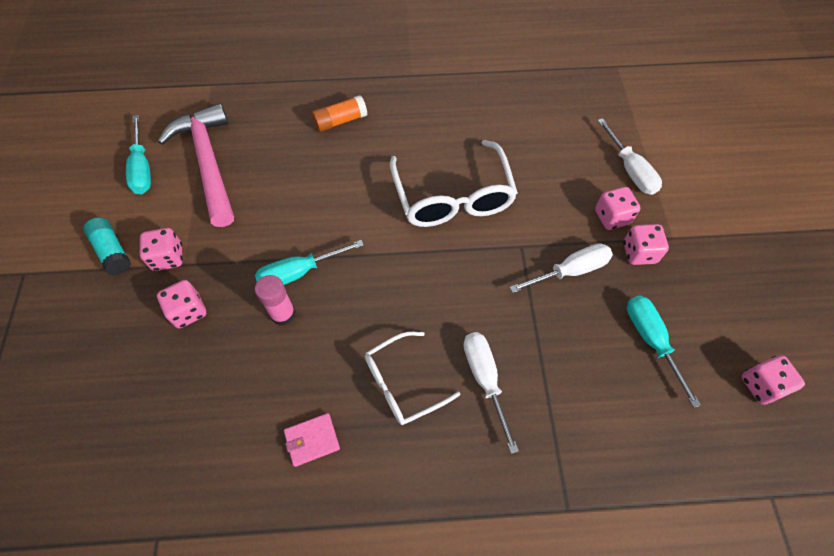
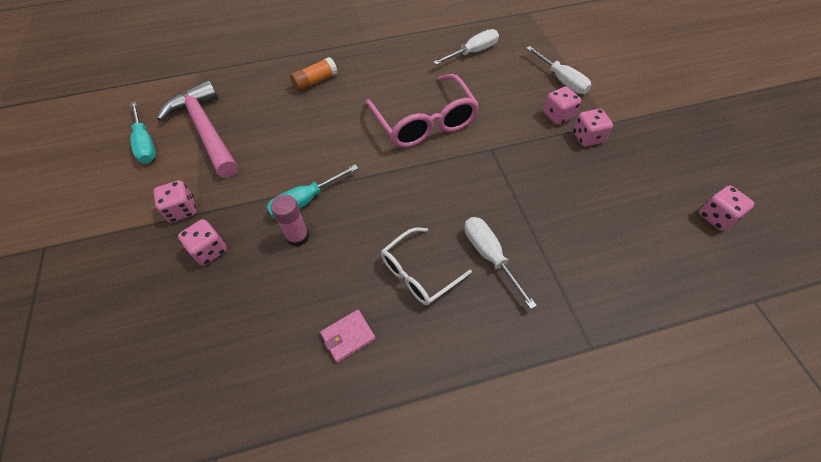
camera: 10 degrees left, 5 degrees down
(112, 251) = (128, 214): turquoise glue stick -> none
(453, 197) = (424, 122): white glasses -> pink glasses
(570, 271) = (536, 160): white screwdriver -> white screwdriver (473, 52)
(651, 341) = (618, 200): turquoise screwdriver -> none

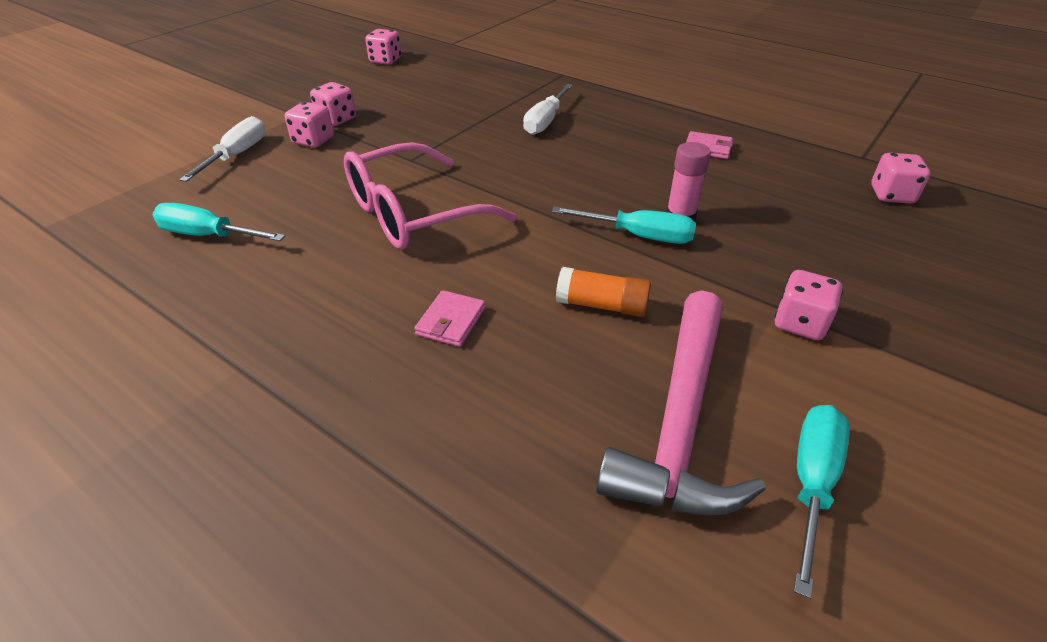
camera: 130 degrees left, 15 degrees down
(209, 250) = (789, 262): pink dice -> pink dice (891, 195)
(315, 82) = (423, 363): orange glue stick -> orange glue stick (601, 305)
(328, 98) = (451, 321): none -> pink wallet
(418, 273) = (609, 142): white glasses -> none
(424, 122) = (412, 214): pink glasses -> pink glasses turned 150 degrees counterclockwise
(473, 52) = (209, 236): white screwdriver -> turquoise screwdriver

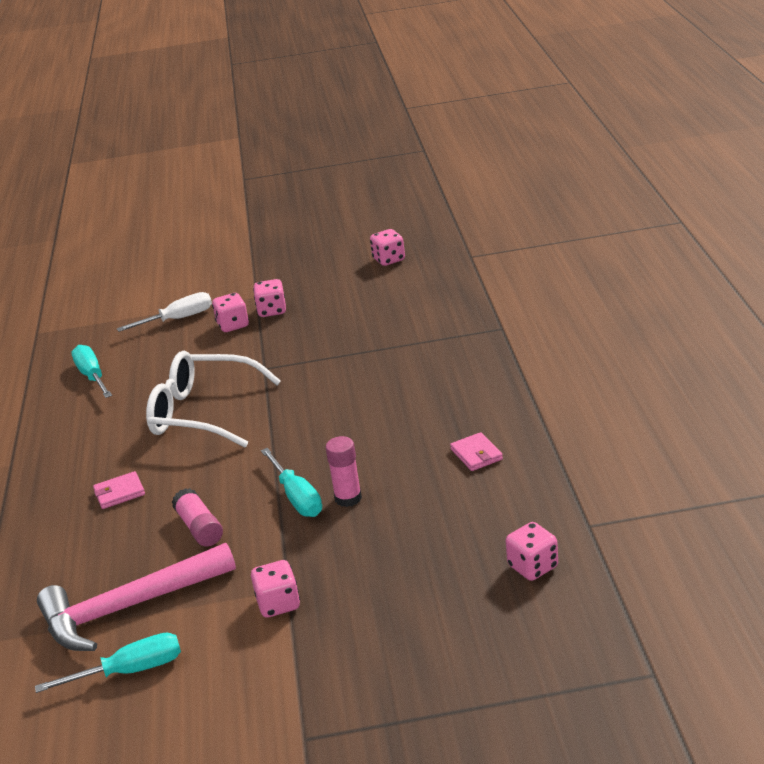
camera: 50 degrees right, 10 degrees down
(412, 214) = (202, 412): pink glasses -> white glasses
(545, 121) = (403, 373): white screwdriver -> none
(601, 305) = (199, 528): orange glue stick -> pink glue stick

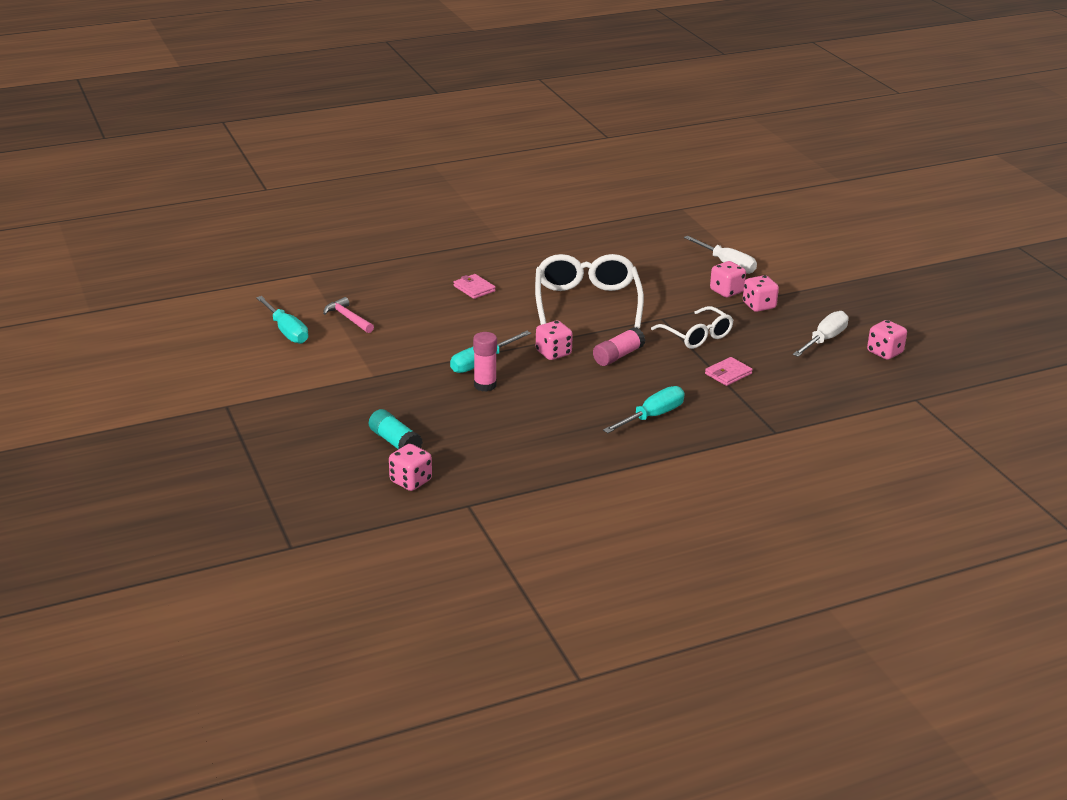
camera: 70 degrees right, 0 degrees up
(92, 376) = (625, 245): turquoise screwdriver -> turquoise screwdriver (652, 416)
(128, 607) = (348, 318): pink hammer -> pink hammer, size x0.47
(199, 528) = (438, 328): pink glue stick -> pink glue stick (618, 356)
(278, 604) = (356, 375): pink dice -> pink dice (553, 353)
(311, 351) = (697, 336): none -> white glasses
(353, 285) = (824, 340): none -> white screwdriver
(447, 576) = (395, 442): none -> turquoise glue stick
(476, 454) = (558, 439): pink wallet -> pink wallet (728, 374)

